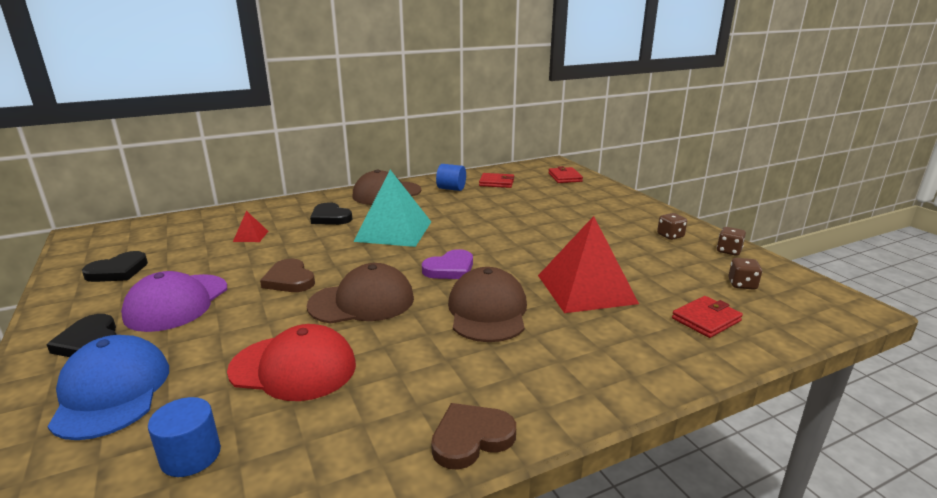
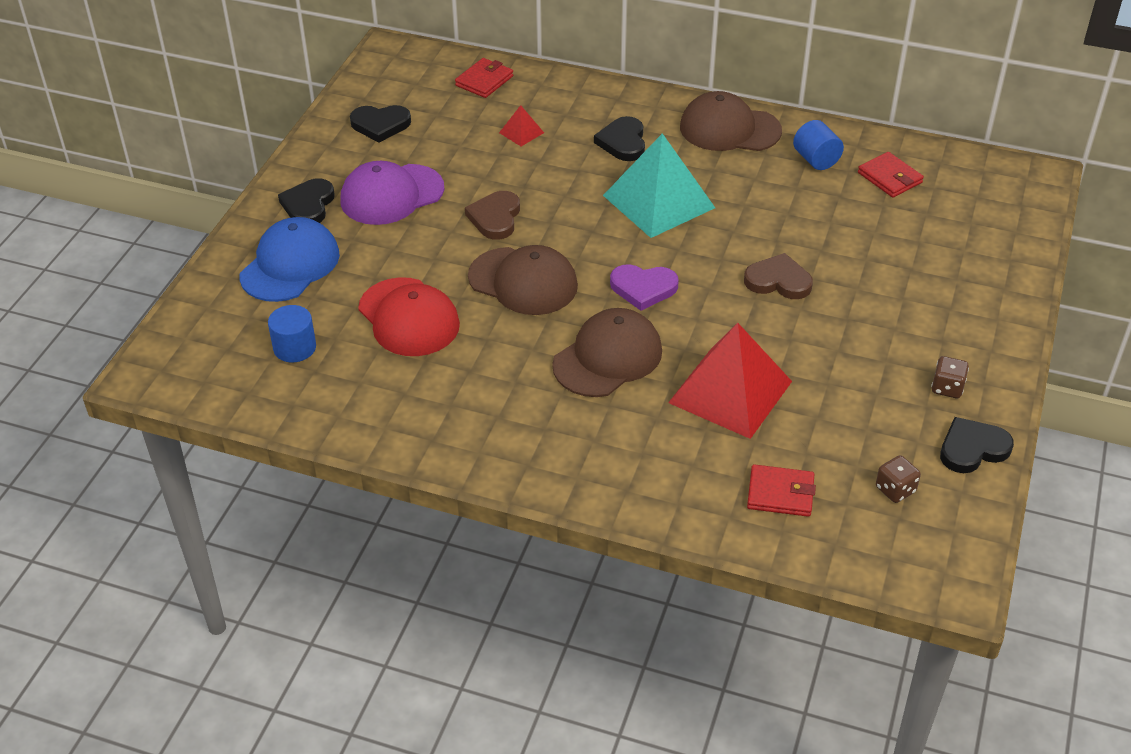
camera: 45 degrees right, 20 degrees up
(471, 438) = (453, 450): brown heart -> brown heart (778, 281)
(565, 177) = (1000, 216): red wallet -> red wallet (484, 81)
(728, 251) = (972, 448): brown dice -> black heart

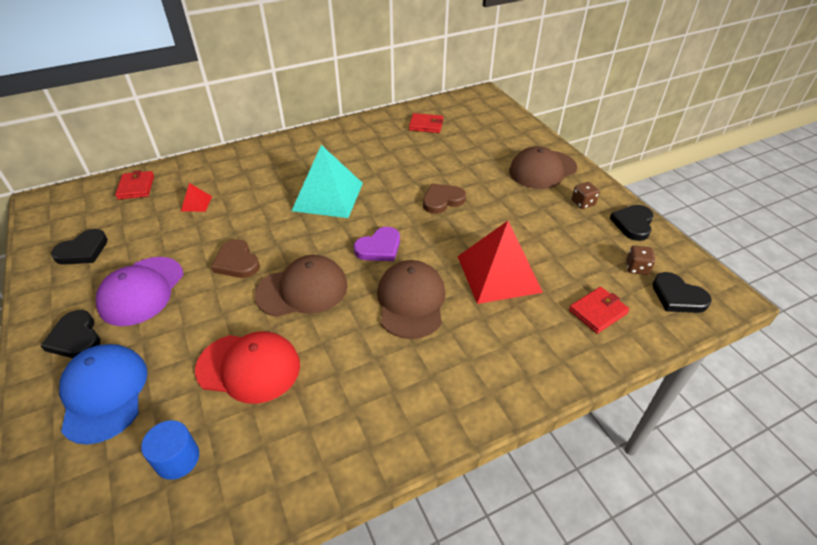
camera: 45 degrees left, 0 degrees up
(623, 142) = (268, 177): black heart -> black heart (678, 296)
(729, 129) = (320, 142): brown cap -> brown cap (542, 170)
(816, 160) = (382, 134): blue cylinder -> none

